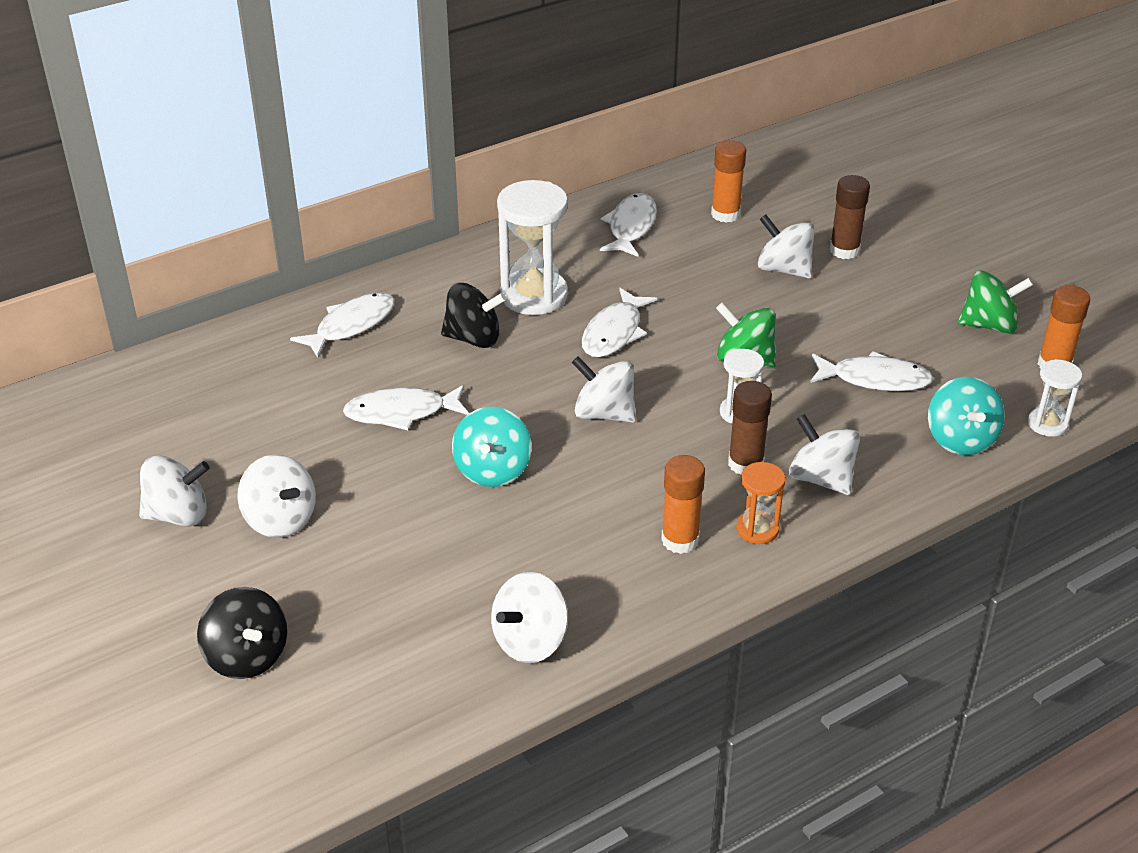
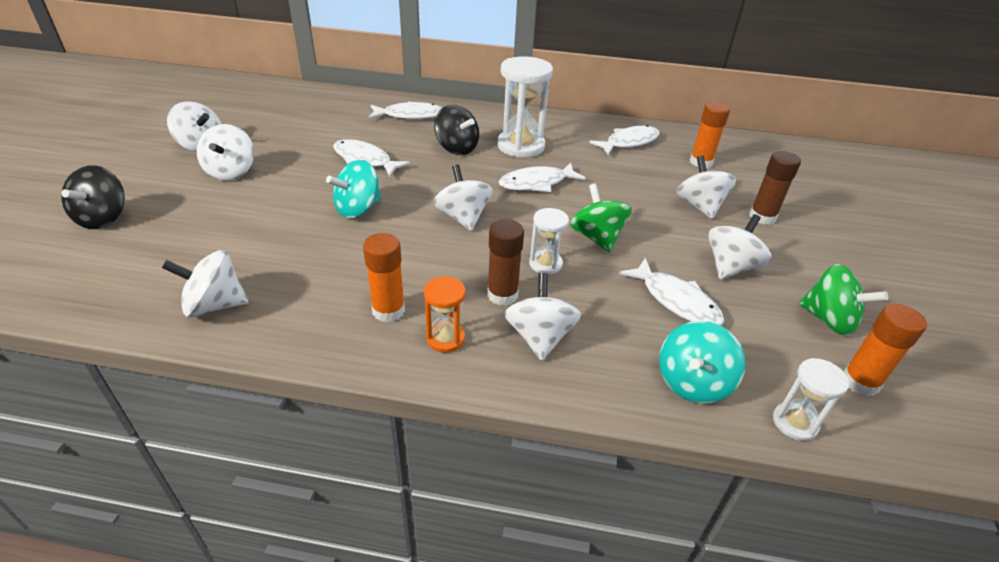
camera: 40 degrees right, 0 degrees up
(877, 320) = (730, 267): none -> white spinning top

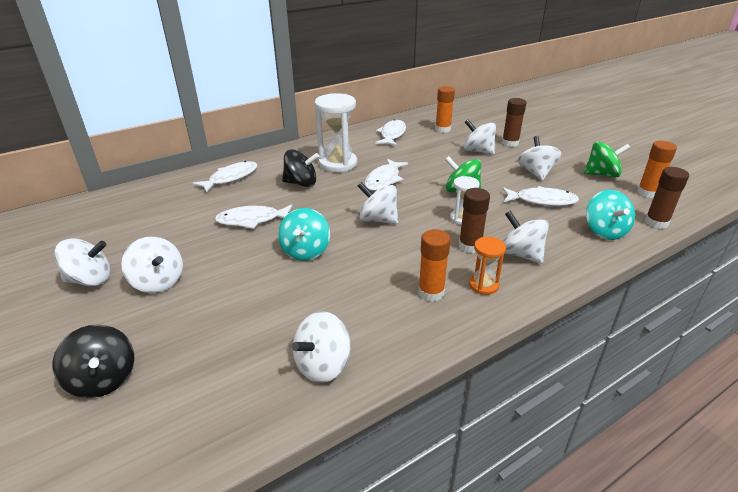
camera: 40 degrees left, 5 degrees down
(794, 423) = (656, 222): white hourglass -> brown glue stick

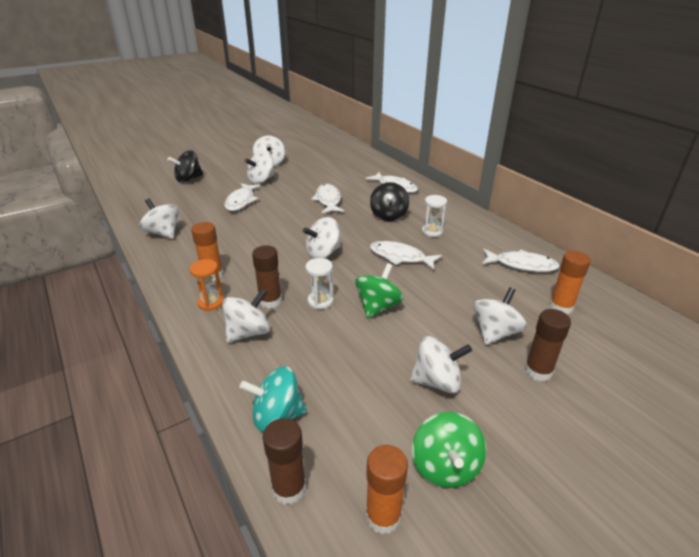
camera: 90 degrees right, 0 degrees up
(305, 251) = (282, 222): turquoise spinning top -> none
(338, 163) = (432, 231): white hourglass -> white hourglass, size x0.53
(378, 219) = (323, 253): white spinning top -> white spinning top turned 150 degrees counterclockwise
(542, 201) = (356, 371): white fish -> white fish (241, 201)

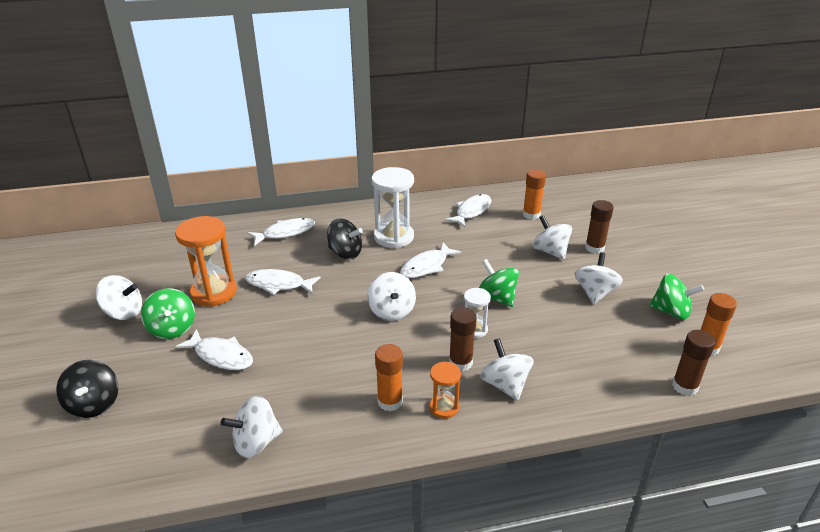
camera: 70 degrees left, 0 degrees up
(261, 180) = (172, 328): white spinning top -> green spinning top
(277, 415) = (615, 382): turquoise spinning top -> none
(305, 182) = (214, 292): none -> orange hourglass
(432, 231) = (394, 237): white hourglass -> white hourglass, size x1.88

